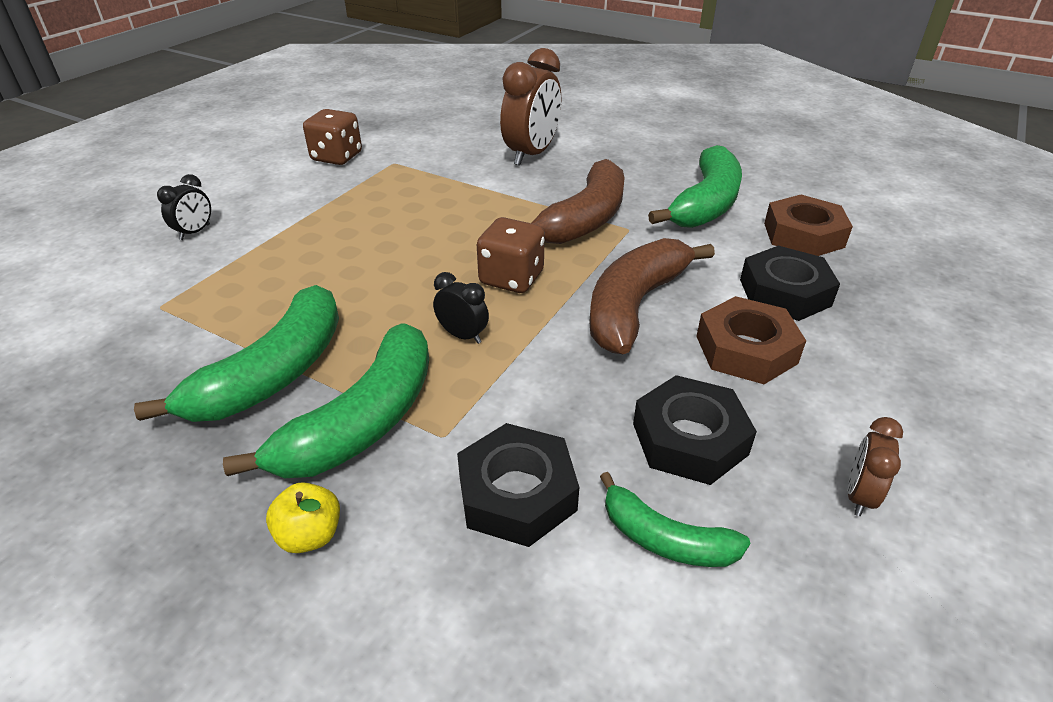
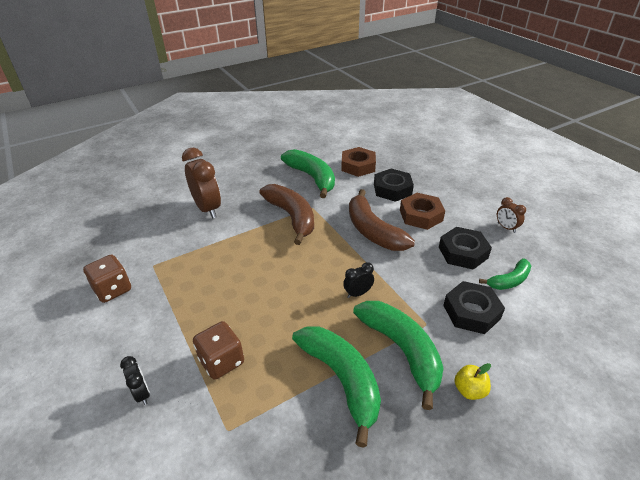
camera: 60 degrees left, 0 degrees up
(511, 278) = (323, 260): brown dice -> brown dice (221, 361)

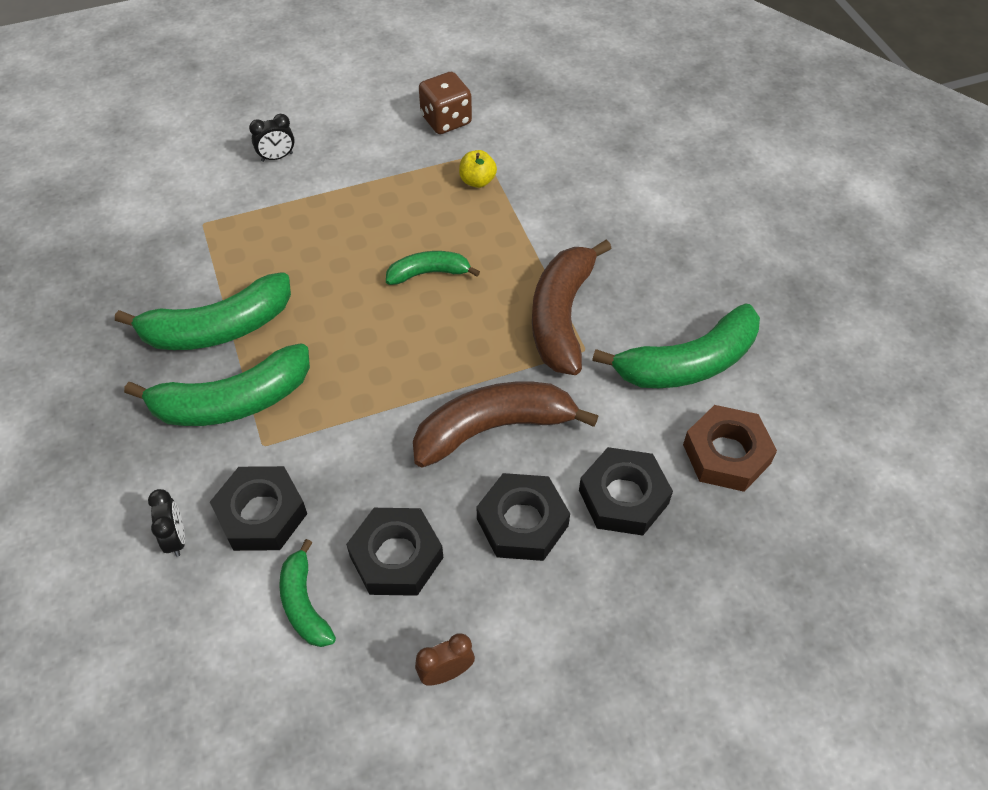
camera: 100 degrees right, 15 degrees up
(207, 208) = (608, 208): brown clock -> none
(221, 361) = (292, 220): brown dice -> none
(268, 273) = (429, 273): none -> green banana
(292, 217) = (561, 316): brown banana -> brown banana turned 120 degrees clockwise
(358, 293) = (351, 374): black clock -> black clock (176, 538)
(421, 215) = (522, 522): brown nut -> black nut
(469, 390) = (142, 459): yellow apple -> yellow apple (477, 181)

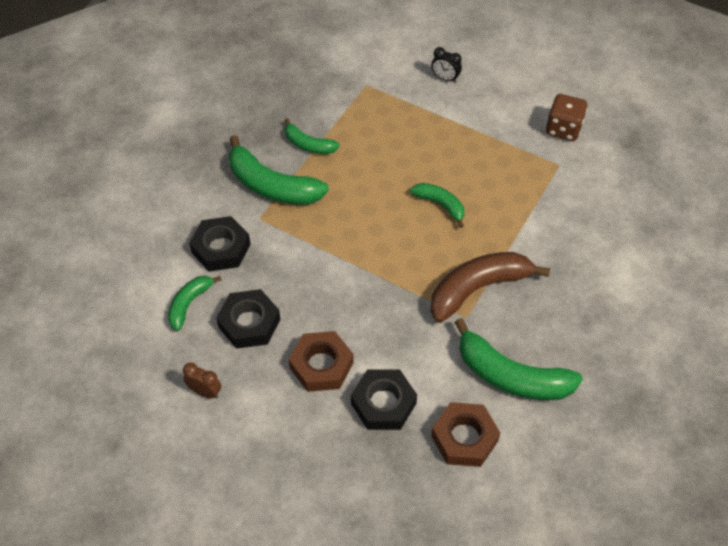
camera: 50 degrees right, 0 degrees up
(176, 538) = (177, 225): black clock -> none
(218, 328) = (308, 145): green banana -> green banana, size x0.56
(477, 181) = (533, 178): yellow apple -> none
(493, 428) = (367, 310): brown banana -> none
(522, 522) = (321, 365): black nut -> brown nut

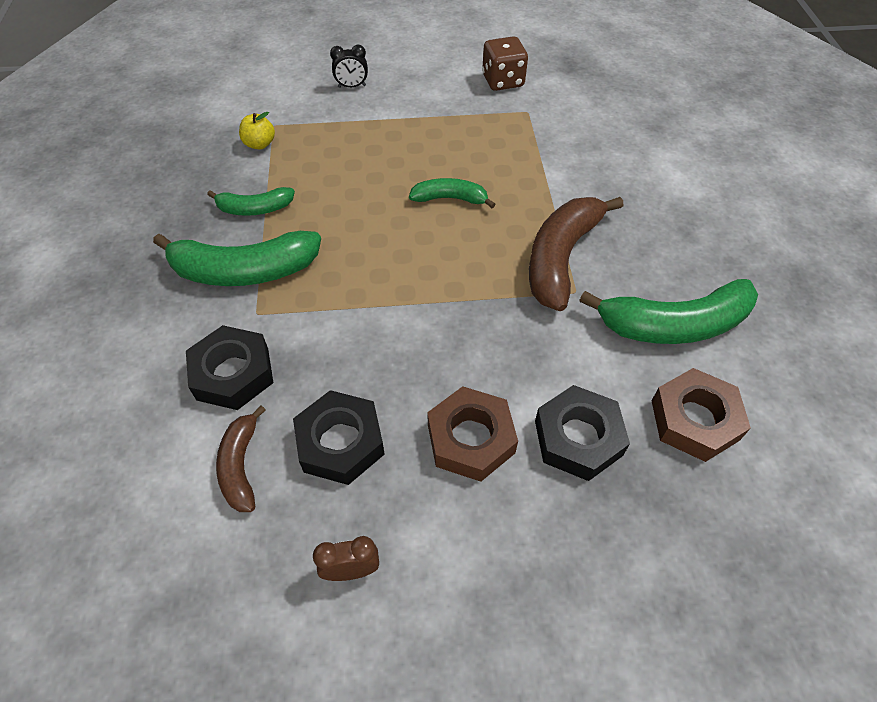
camera: 35 degrees left, 0 degrees up
(189, 304) = (241, 466): green banana -> brown banana
(346, 96) = (260, 144): none -> yellow apple

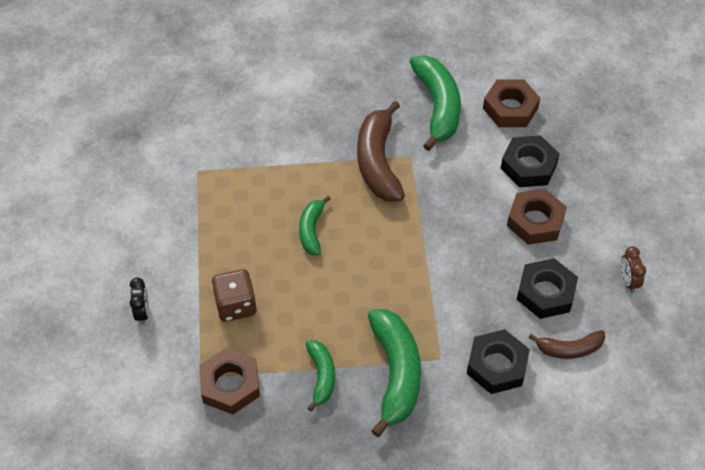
camera: 90 degrees left, 0 degrees up
(260, 144) = (230, 385): yellow apple -> brown nut
(502, 81) = (149, 187): brown dice -> brown dice (235, 305)
(561, 258) = (378, 162): brown banana -> brown banana turned 60 degrees clockwise

